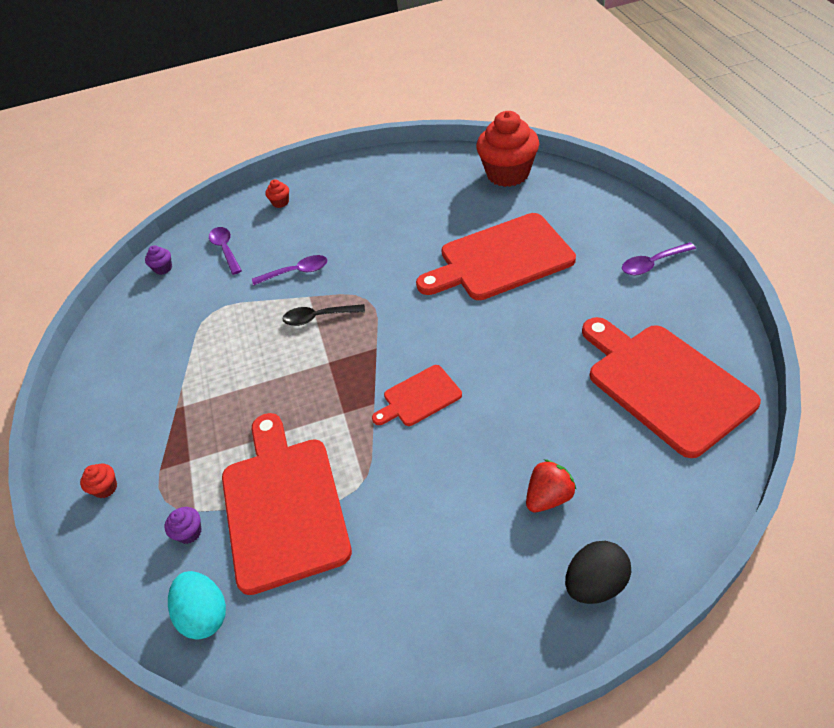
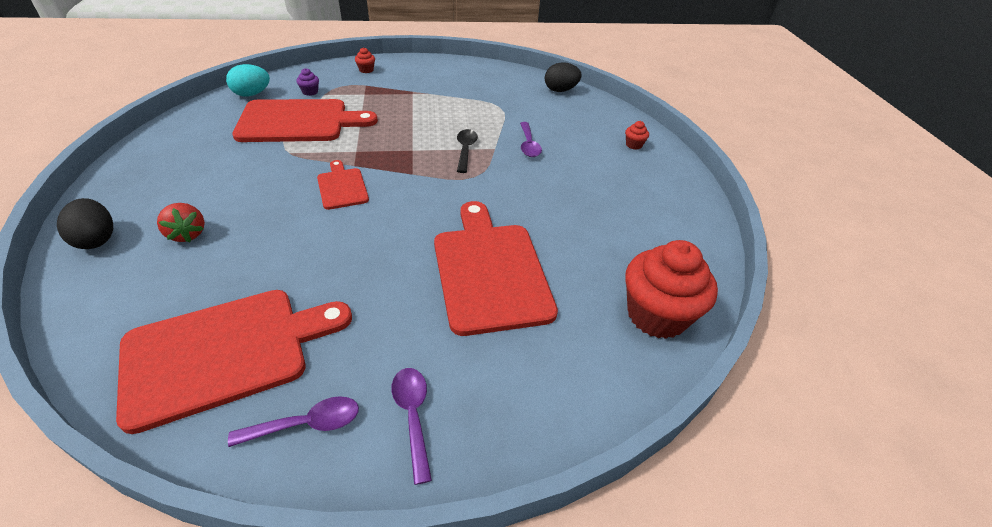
camera: 90 degrees right, 5 degrees down
(163, 268) = (560, 90): purple cupcake -> black egg
(225, 249) = (573, 115): purple spoon -> purple spoon (306, 424)

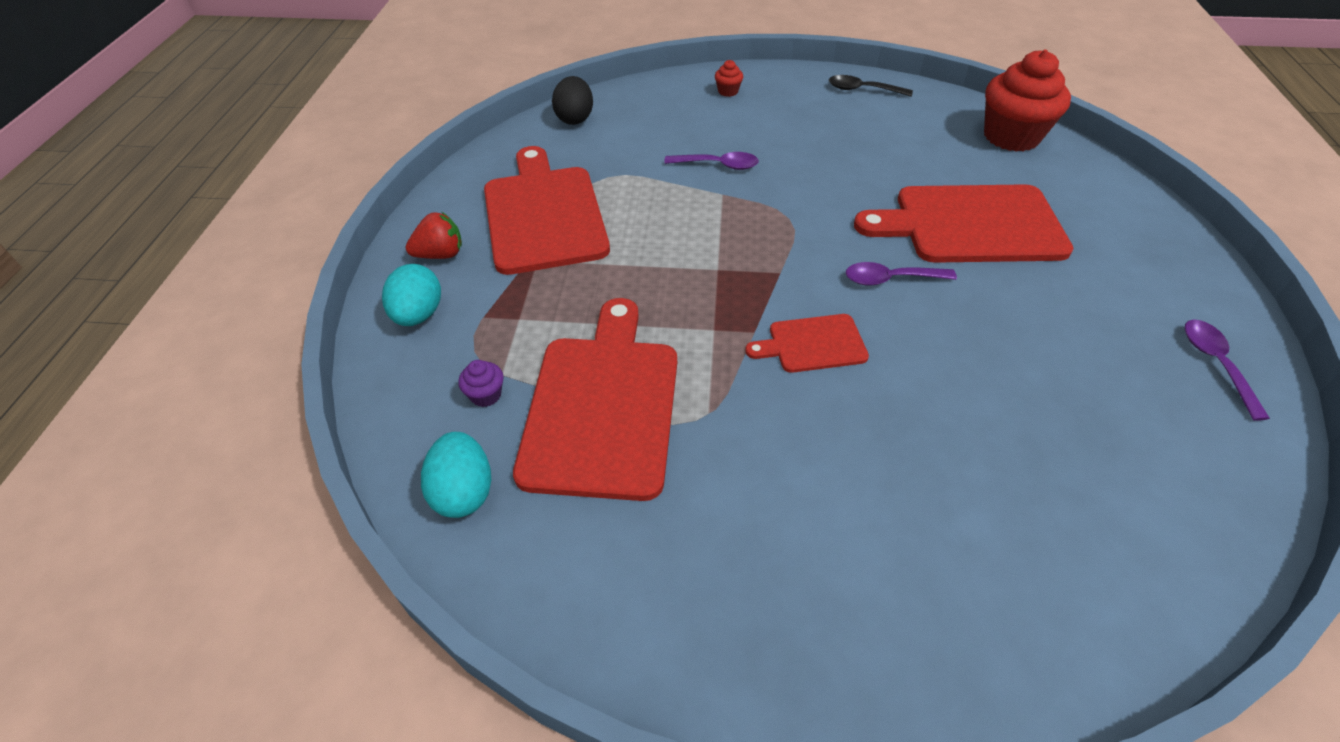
camera: 75 degrees left, 5 degrees up
(97, 239) = (971, 660): black egg -> none
(187, 234) = (941, 522): red strawberry -> red strawberry (440, 254)
(225, 352) = (1151, 441): red cutting board -> red cutting board (543, 214)
(366, 70) = (419, 315): red cupcake -> turquoise egg
(413, 416) = (1176, 291): purple spoon -> purple spoon (890, 279)
(465, 150) = (724, 219): black spoon -> black spoon (862, 90)

